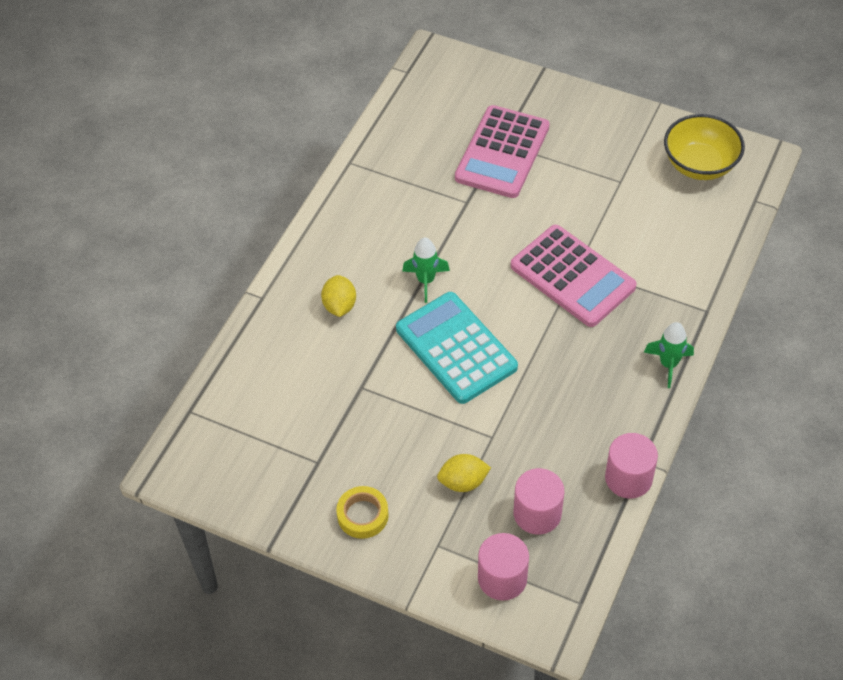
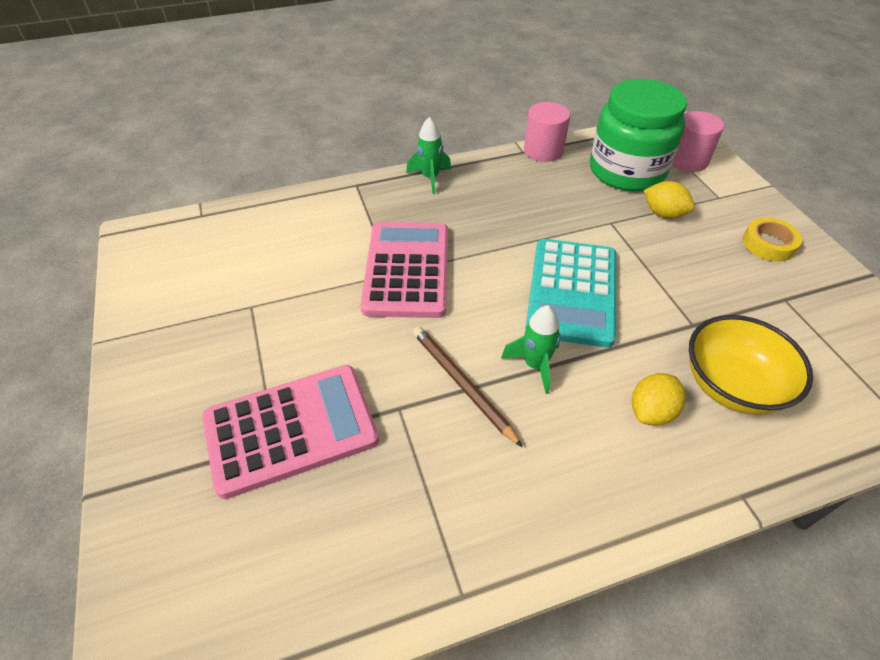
camera: 135 degrees left, 5 degrees down
(451, 238) = (462, 384): none -> brown pencil
(537, 513) = (627, 171): pink cylinder -> green jar
(699, 165) = (179, 267): yellow bowl -> yellow bowl (731, 386)

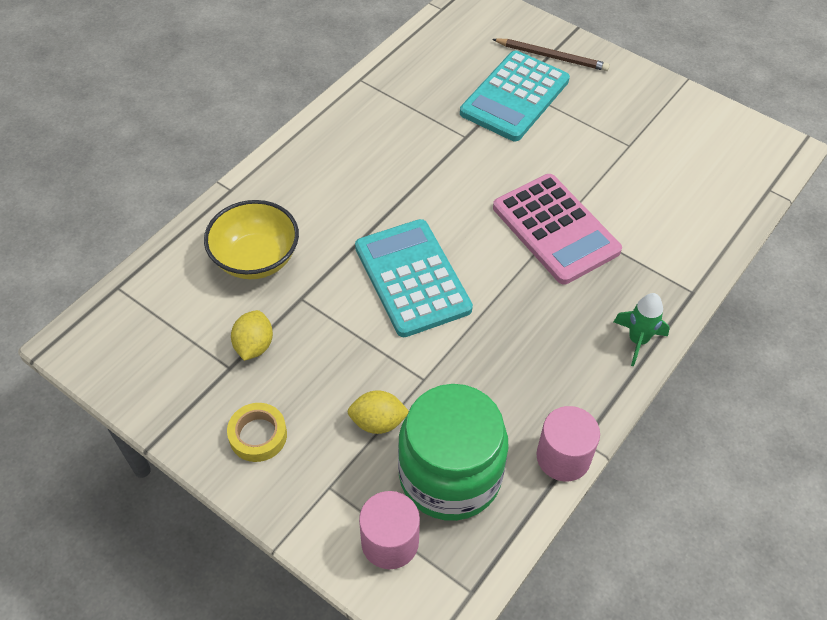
camera: 145 degrees right, 5 degrees up
(291, 429) = (515, 97): pink calculator -> turquoise calculator
(462, 384) = (439, 168): brown pencil -> brown pencil (552, 57)
(535, 365) = (401, 204): green rocket -> none
(651, 411) = (305, 212): yellow lemon -> yellow lemon (254, 346)

